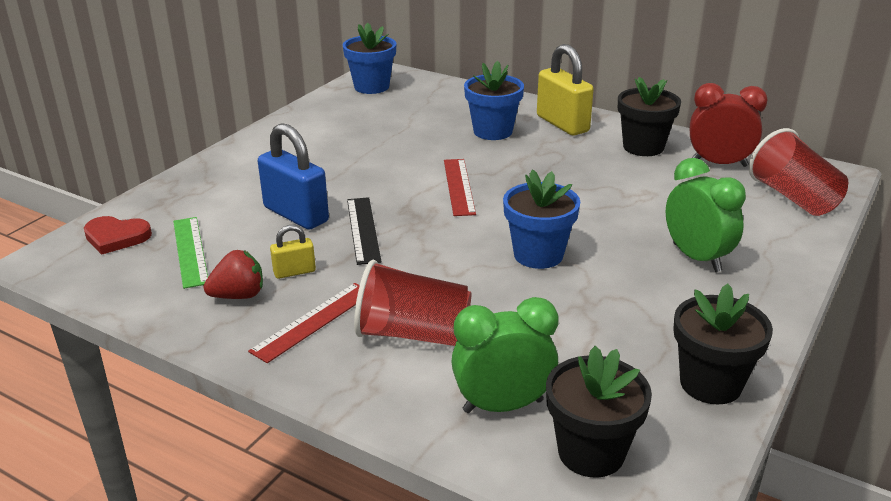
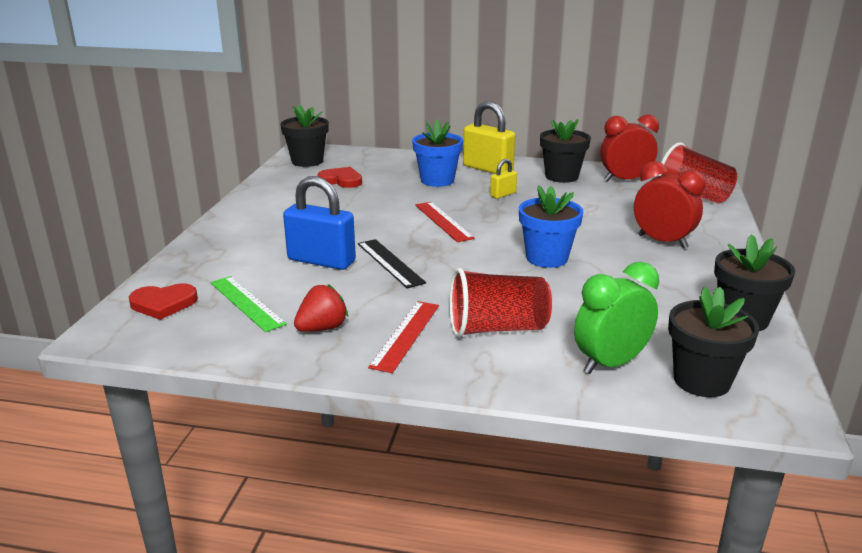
camera: 20 degrees left, 5 degrees down
(294, 272) = (357, 302): yellow padlock -> yellow padlock (503, 194)
(371, 87) = (307, 161): blue flower pot -> black flower pot
(389, 116) = (341, 180): none -> red heart
(696, 258) = (662, 241): green clock -> red clock

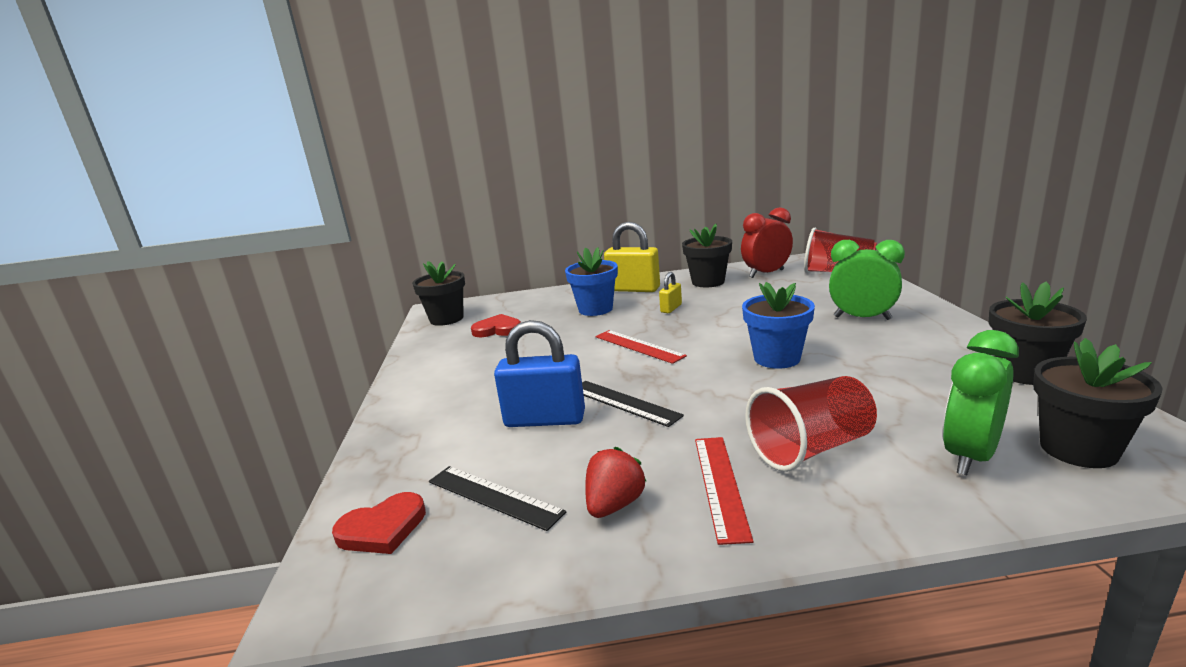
camera: 15 degrees left, 5 degrees down
(247, 303) = (494, 496): green ruler -> black ruler
(662, 241) = (862, 318): red clock -> green clock

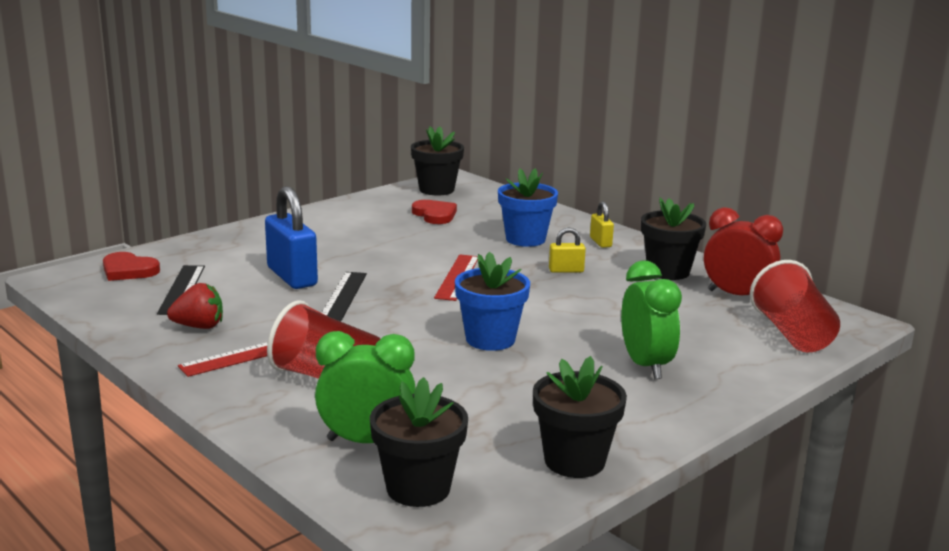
camera: 50 degrees right, 0 degrees up
(633, 289) = (600, 242): yellow padlock -> yellow padlock, size x0.50

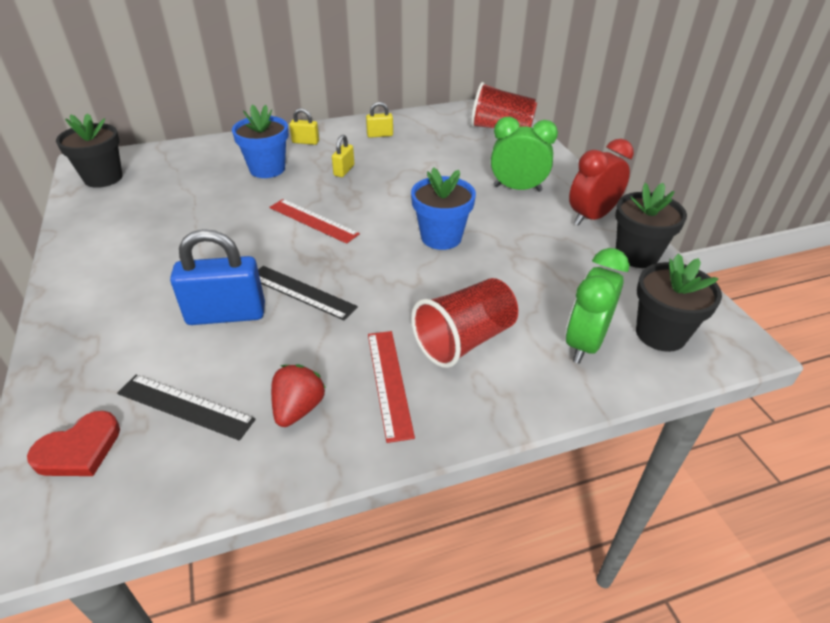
camera: 65 degrees left, 20 degrees up
(435, 215) = (164, 195): red heart -> none
(668, 271) = (380, 135): black flower pot -> yellow padlock
(736, 296) = (436, 126): red clock -> red clock (591, 217)

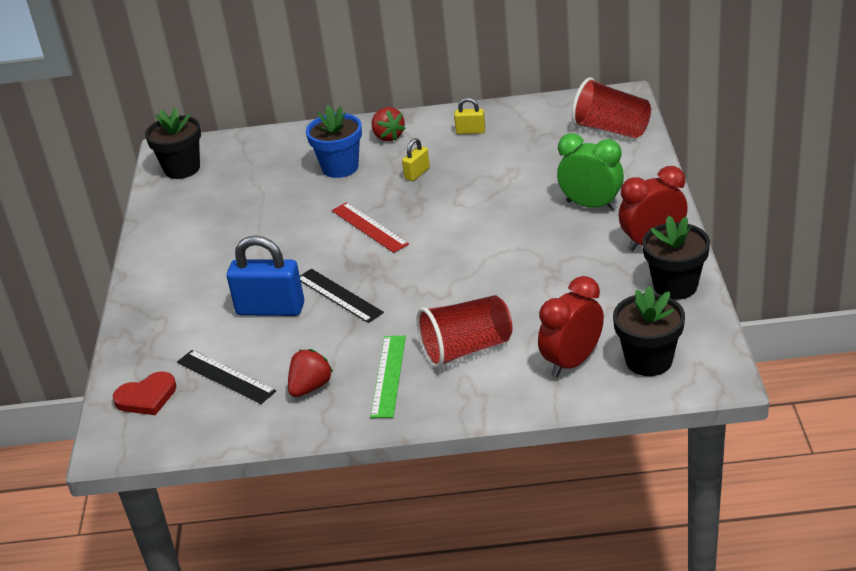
camera: 20 degrees right, 5 degrees down
(305, 142) = (388, 136): yellow padlock -> red strawberry
(389, 382) = (388, 376): red ruler -> green ruler
(441, 237) = (486, 253): blue flower pot -> none
(584, 343) = (572, 362): green clock -> red clock

